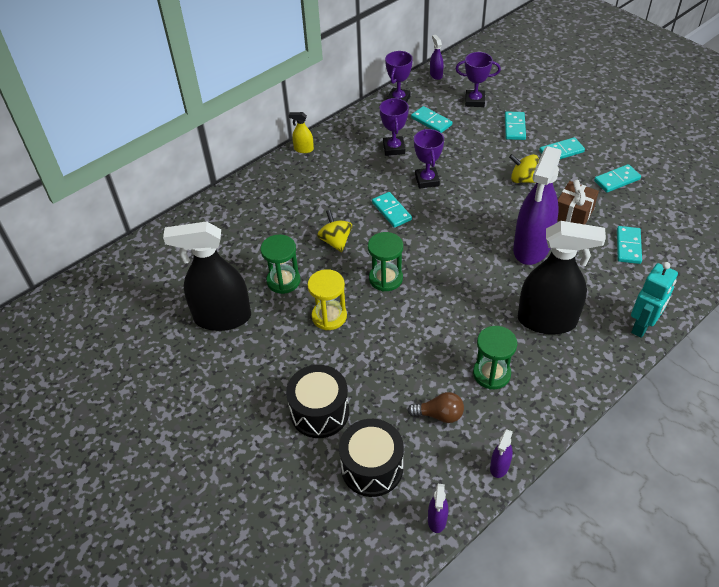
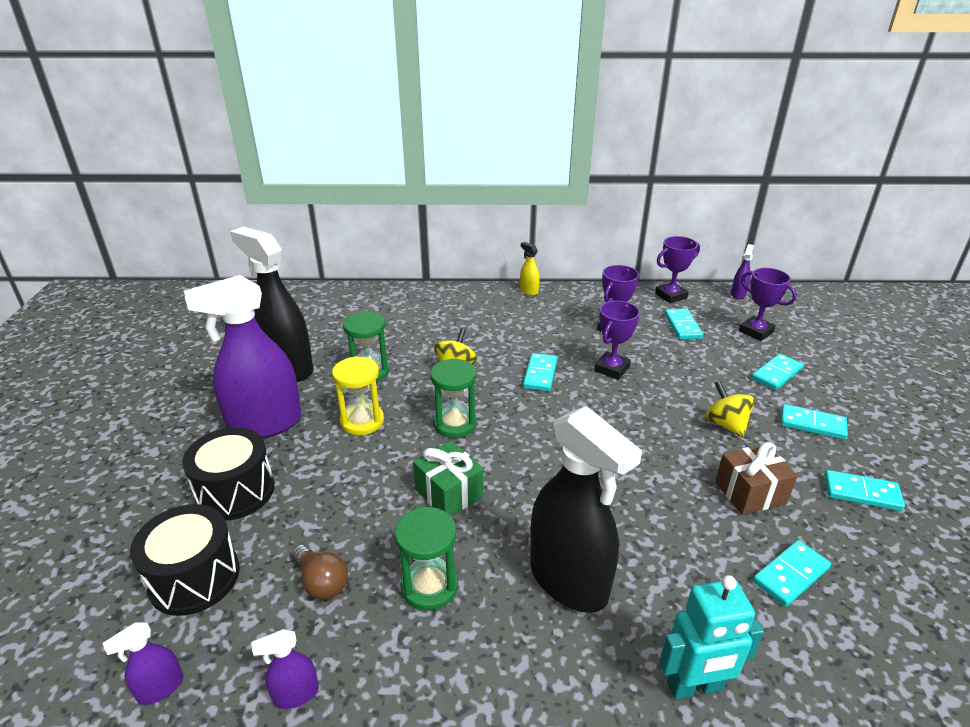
camera: 40 degrees right, 15 degrees down
(437, 321) = (449, 493): none -> green gift
(531, 247) = (649, 493): purple spray bottle -> purple spray bottle (265, 424)

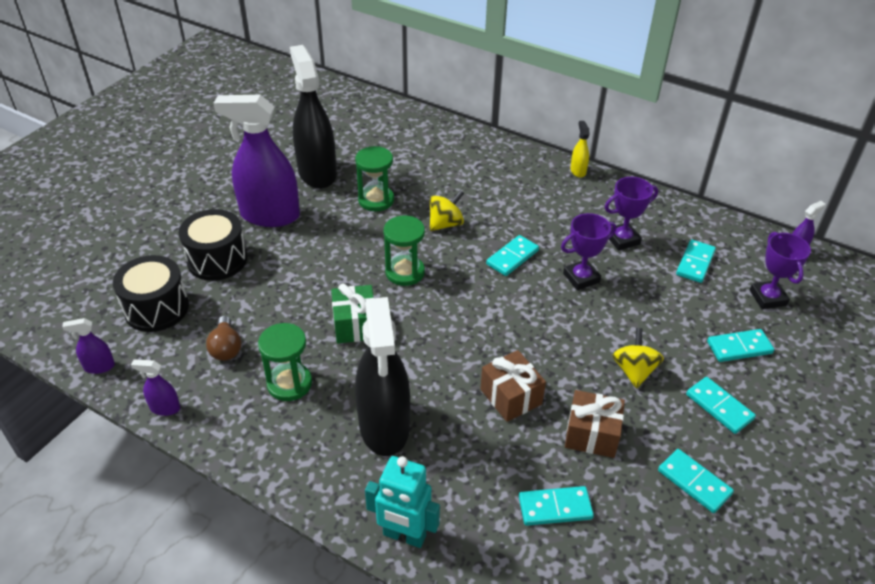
camera: 30 degrees right, 10 degrees up
(362, 421) = (338, 241): yellow hourglass -> none
(654, 492) = (511, 396): none -> brown gift
(671, 296) = (718, 226): purple trophy -> none

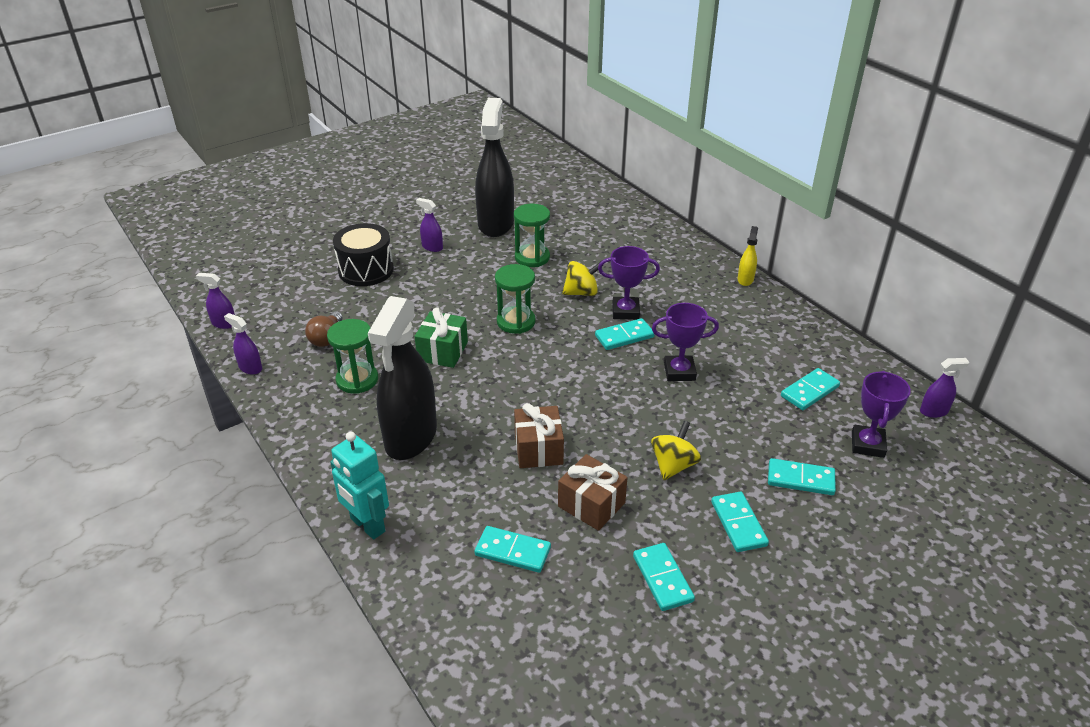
camera: 25 degrees right, 5 degrees down
(156, 308) = (294, 294): black drum -> none
(270, 215) = (432, 247): purple spray bottle -> purple spray bottle, size x0.42
(622, 239) = (747, 350): purple trophy -> purple trophy (625, 311)

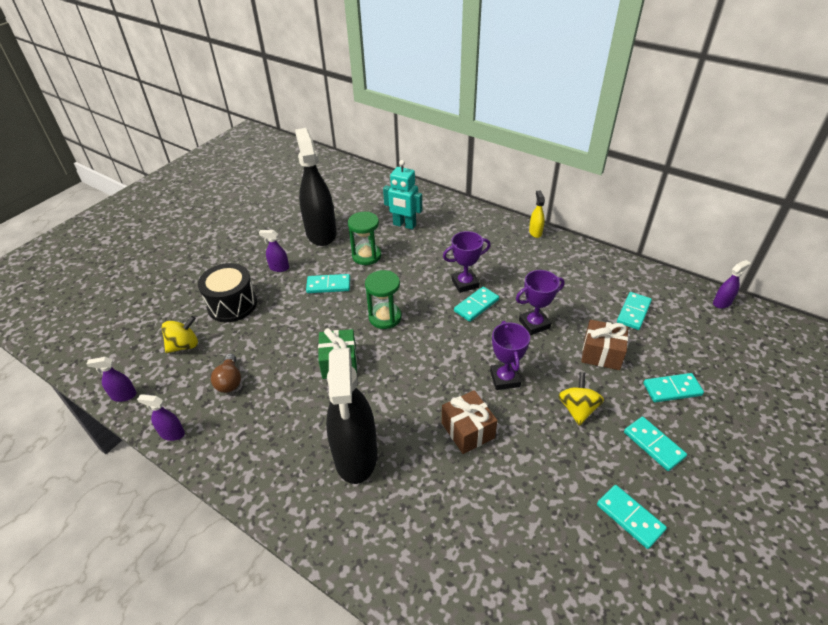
camera: 20 degrees left, 5 degrees up
(357, 380) = (279, 414): green hourglass -> none
(367, 525) = (364, 561): turquoise robot -> turquoise robot (404, 225)
(513, 551) = (501, 538): turquoise domino -> turquoise domino (328, 285)
(581, 292) = (422, 276): yellow spinning top -> yellow spinning top (184, 345)
(591, 504) = (537, 468): brown gift -> brown gift (601, 354)
(867, 444) = (697, 344): purple trophy -> purple trophy (505, 378)

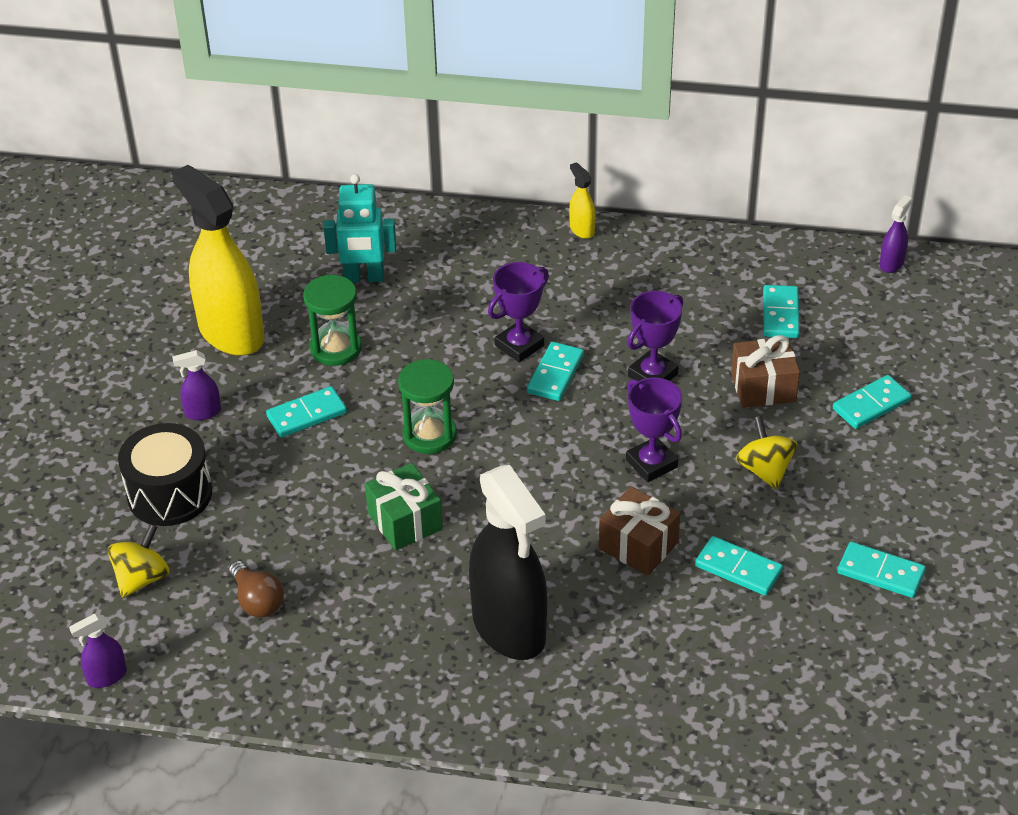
camera: 25 degrees left, 0 degrees up
(172, 433) = (227, 696): purple spray bottle -> none
(321, 233) = (231, 333): black spray bottle -> yellow spray bottle
(653, 444) = (875, 481): turquoise domino -> turquoise domino (738, 568)

